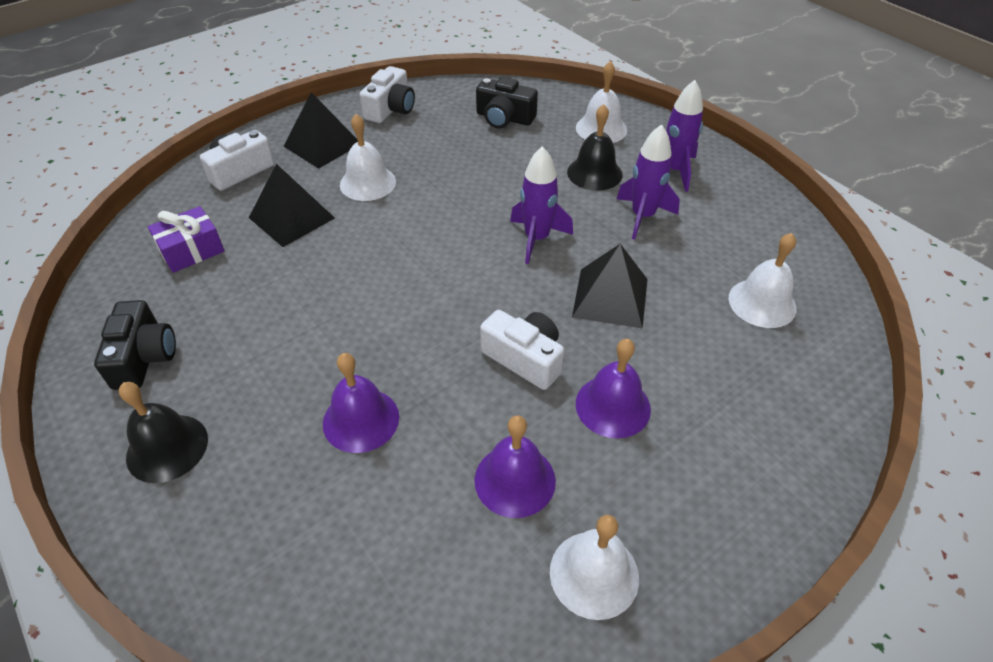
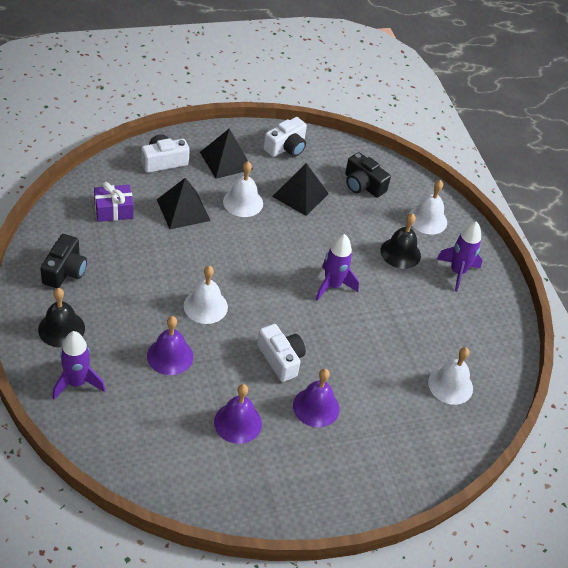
camera: 15 degrees right, 0 degrees up
(594, 574) = (253, 484): white bell -> white bell (205, 306)
(610, 297) = (355, 343): black pyramid -> black pyramid (300, 195)
(642, 216) = (412, 297): purple rocket -> purple rocket (77, 383)

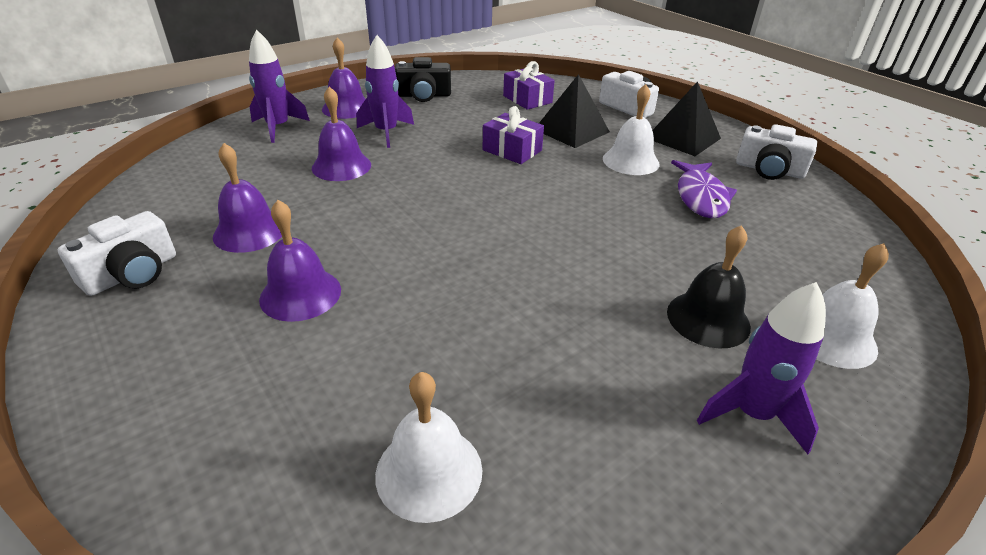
camera: 75 degrees right, 10 degrees down
(61, 329) = (347, 108): black bell -> purple bell
(196, 254) = (512, 150): none -> purple gift
(205, 306) = (435, 171): white bell -> none
(280, 359) = (380, 242): white camera -> white camera (132, 273)
(300, 195) = (701, 197): black pyramid -> purple fish
(332, 286) = (558, 259): purple rocket -> purple rocket (386, 133)
(363, 185) = (801, 246): black camera -> none

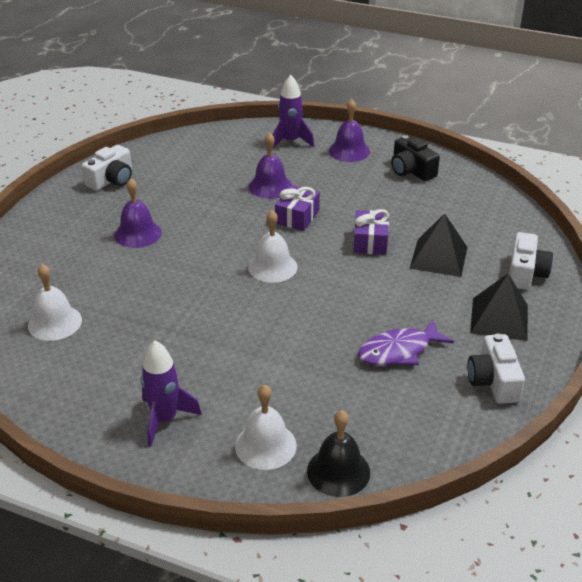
camera: 60 degrees right, 0 degrees up
(132, 273) = (111, 180): white camera -> white camera turned 60 degrees counterclockwise
(249, 231) = (173, 192): purple bell -> none
(386, 133) = (333, 182): purple rocket -> none
(527, 99) = (470, 217): purple gift -> purple gift (297, 217)
(630, 161) = (420, 301): white bell -> white bell (272, 267)
(708, 319) = (239, 386): black bell -> black bell (338, 471)

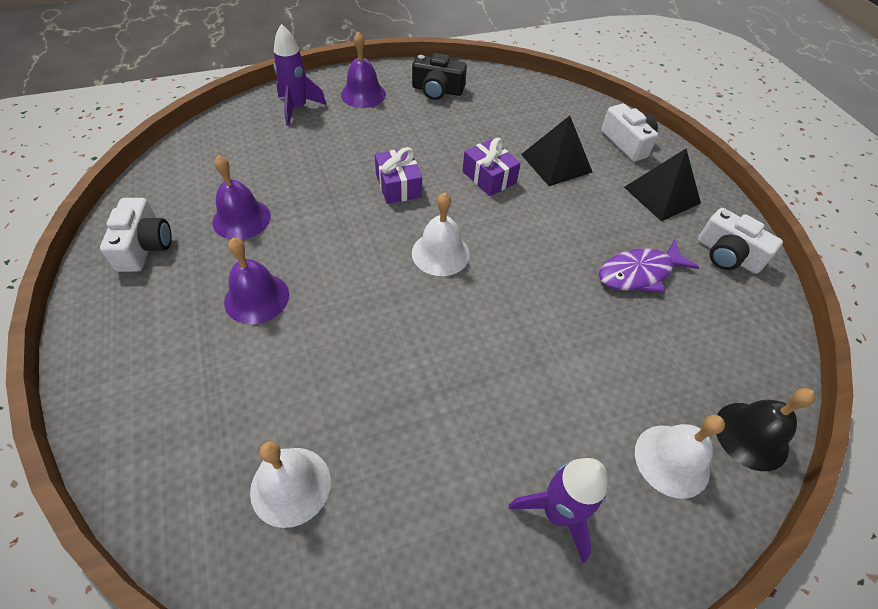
camera: 45 degrees left, 15 degrees up
(270, 186) = (334, 165): purple bell -> purple bell (241, 219)
(399, 351) = (639, 273): purple fish -> purple fish turned 45 degrees clockwise

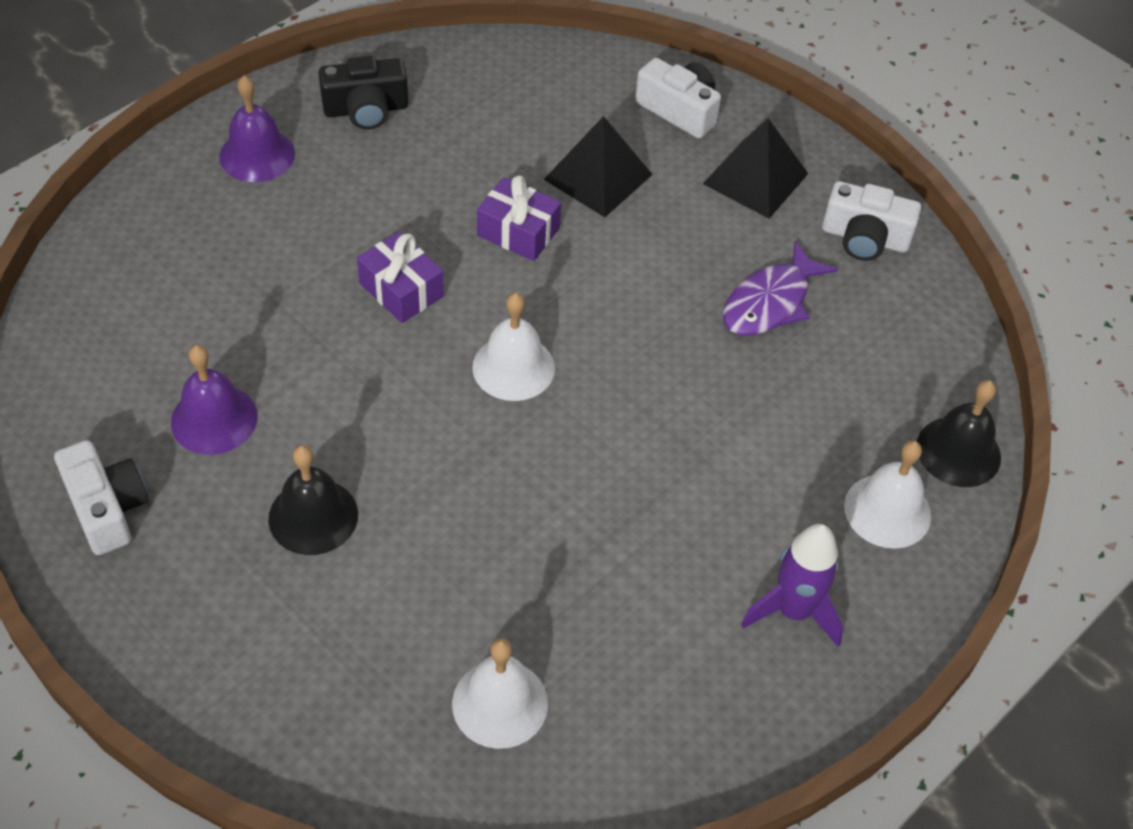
camera: 25 degrees left, 0 degrees up
(257, 298) = (313, 516): purple bell -> black bell
(297, 108) = (171, 214): purple rocket -> none

